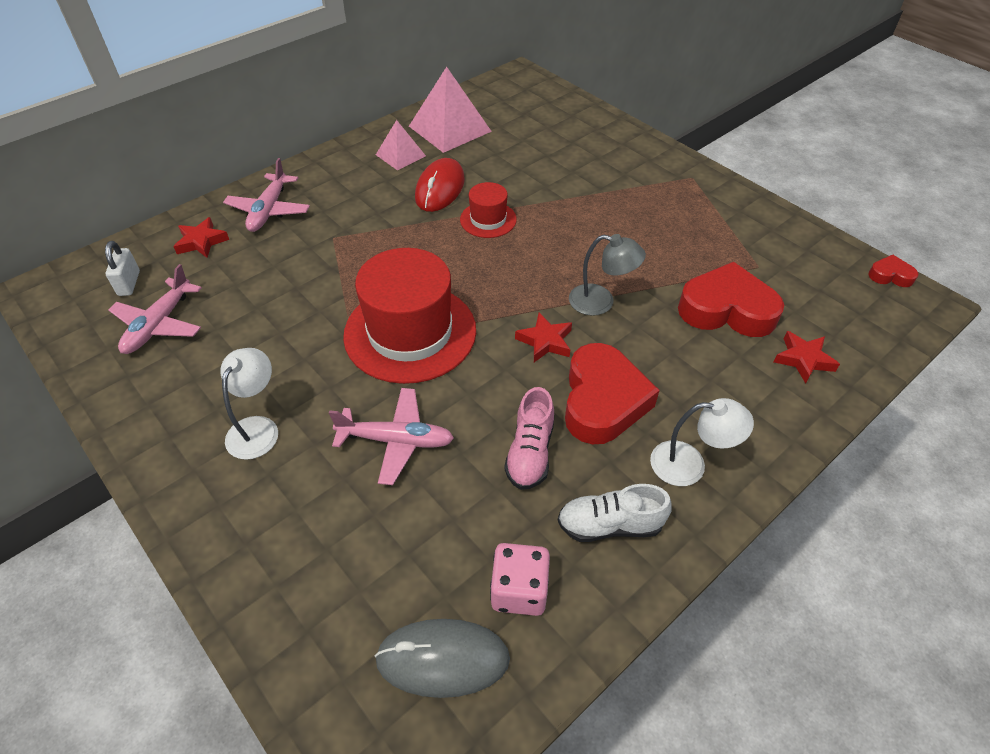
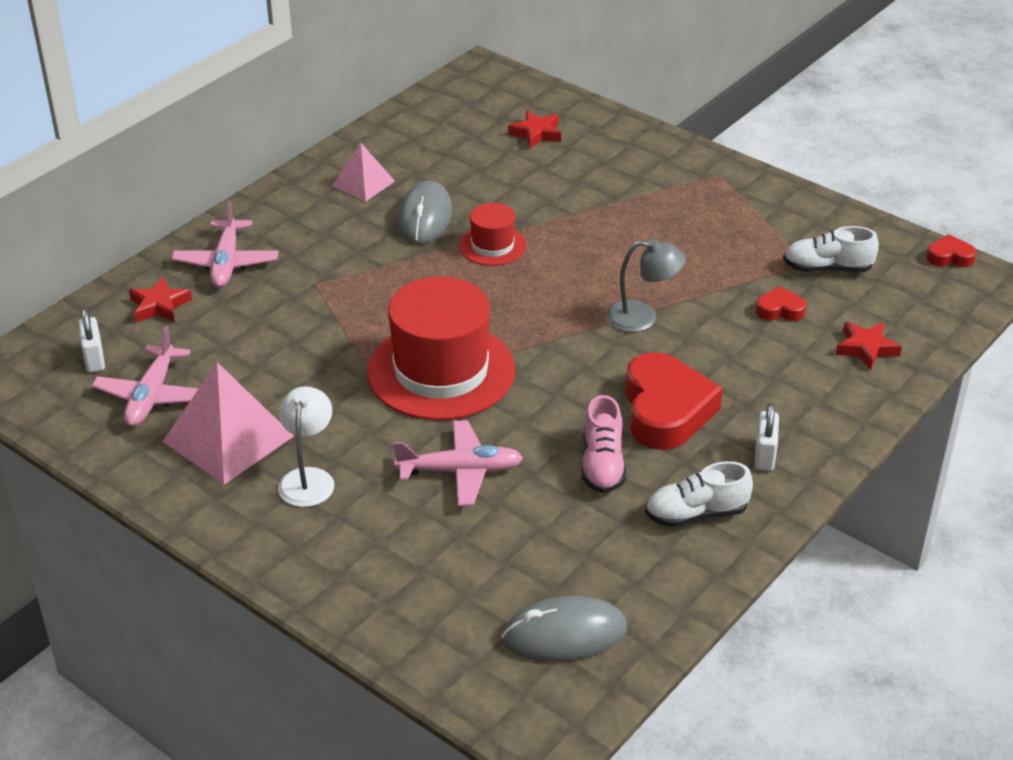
camera: 10 degrees left, 10 degrees down
(440, 189) = (425, 217): red mouse -> grey mouse
(449, 128) = (413, 145): pink pyramid -> pink pyramid (228, 438)
(519, 590) = (621, 575): pink dice -> none
(545, 341) = (591, 363): red star -> red star (536, 133)
(689, 464) = (764, 455): white lamp -> white padlock
(726, 309) = (780, 310): red heart -> red heart, size x0.46
(775, 274) = (827, 269): none -> white shoe

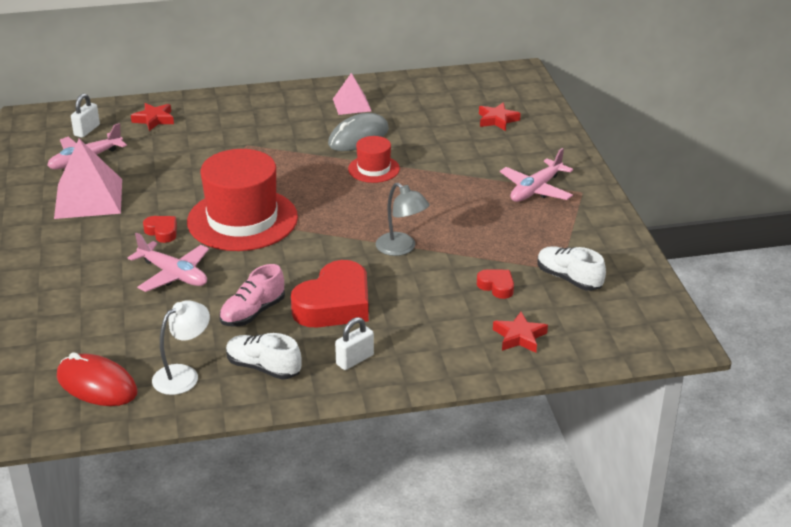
camera: 40 degrees right, 5 degrees down
(226, 263) = (217, 114): pink plane -> pink plane (536, 190)
(308, 478) = (95, 237): white lamp -> white lamp (183, 375)
(564, 634) = (97, 385): grey mouse -> red mouse
(949, 257) = (672, 313): red heart -> red heart (162, 232)

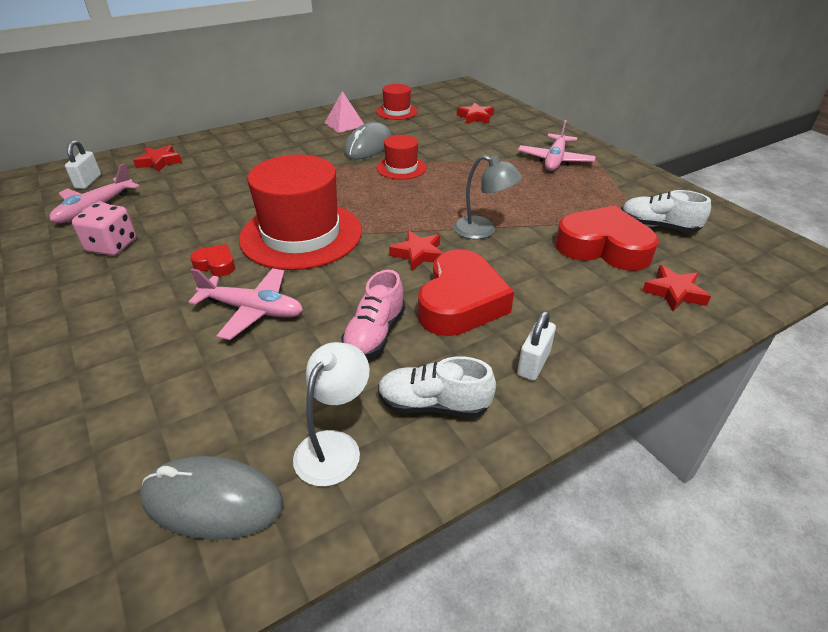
camera: 20 degrees left, 5 degrees up
(89, 198) = (112, 246): pink pyramid -> pink dice
(97, 385) = (213, 501): red mouse -> grey mouse
(329, 258) = (418, 254): none -> red star
(417, 98) = (397, 112): none -> red hat
(496, 286) = (603, 247): red heart -> red heart, size x2.16

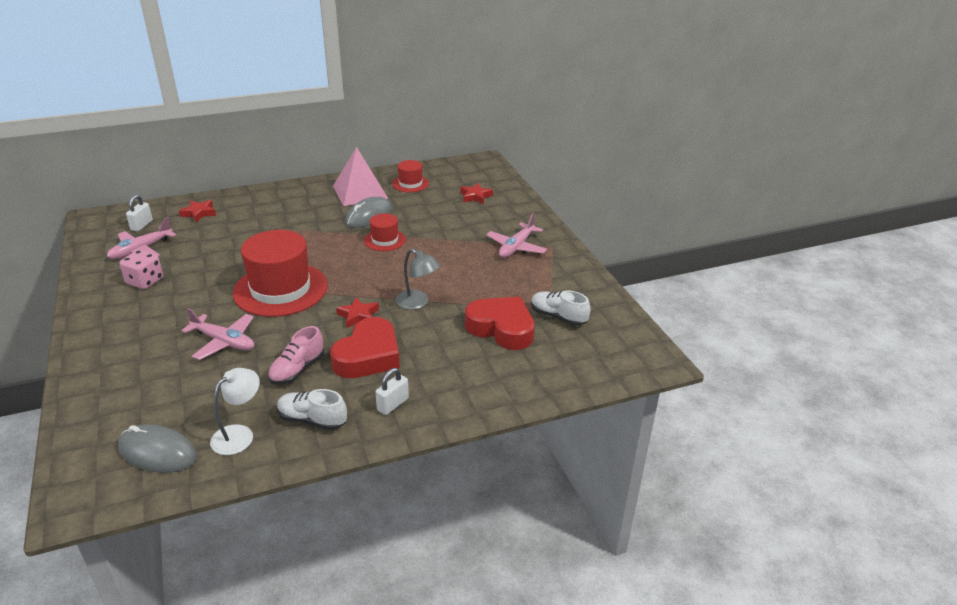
camera: 10 degrees right, 5 degrees down
(216, 264) = (211, 305): red heart -> none
(344, 124) = (360, 192): pink pyramid -> pink pyramid, size x1.72
(674, 292) = (529, 370): red star -> none

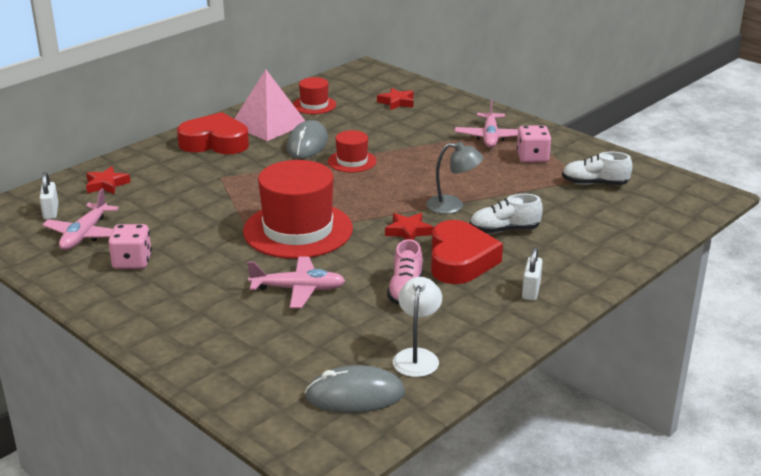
camera: 25 degrees left, 5 degrees down
(312, 420) = (472, 324): white shoe -> white shoe (504, 230)
(501, 328) = (556, 206): red heart -> red heart (215, 142)
(531, 276) = (532, 157): none -> pink dice

